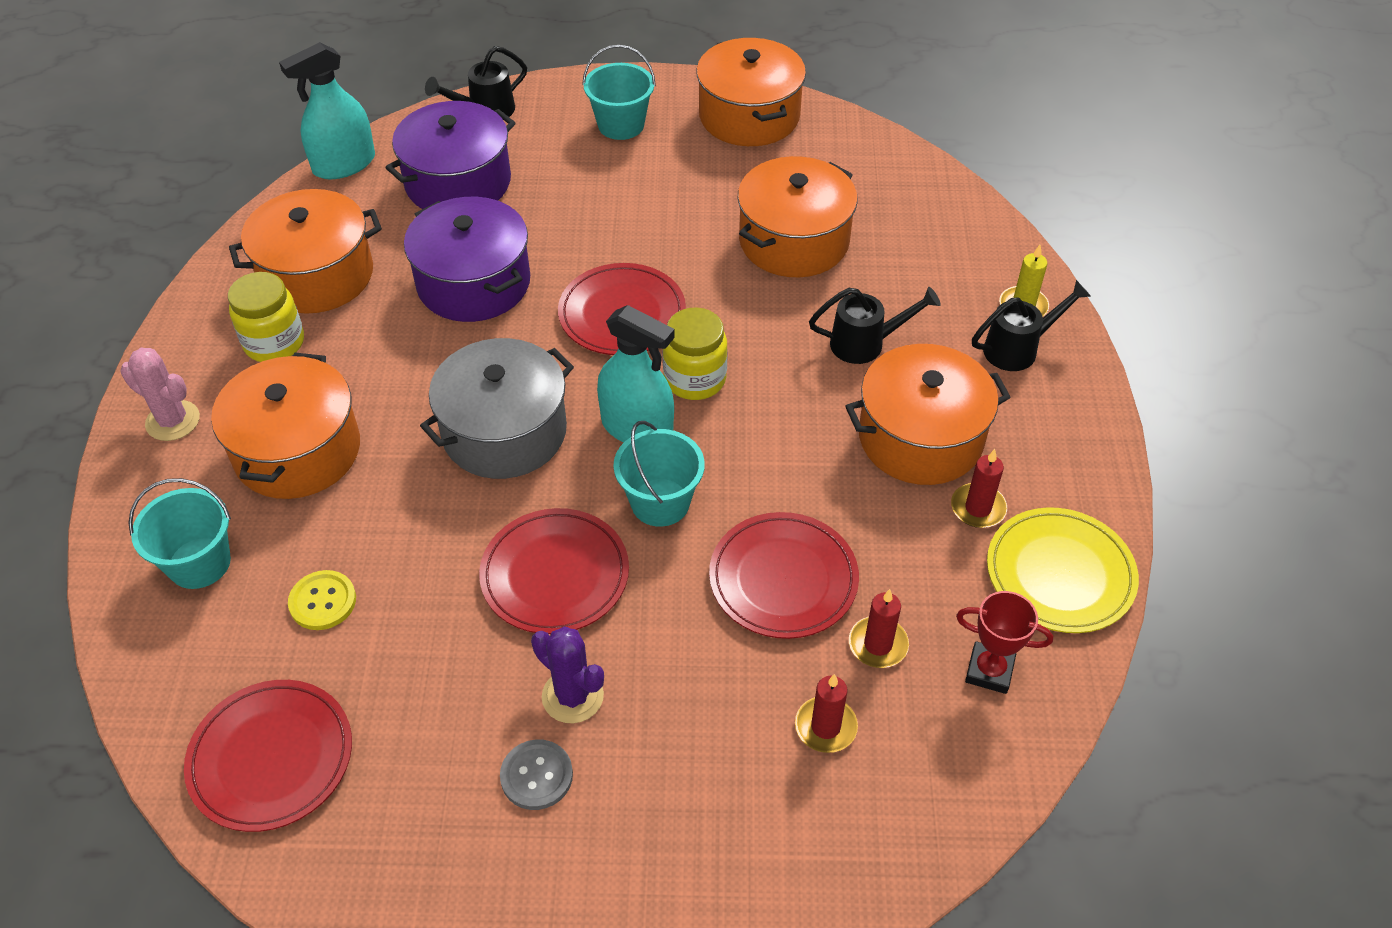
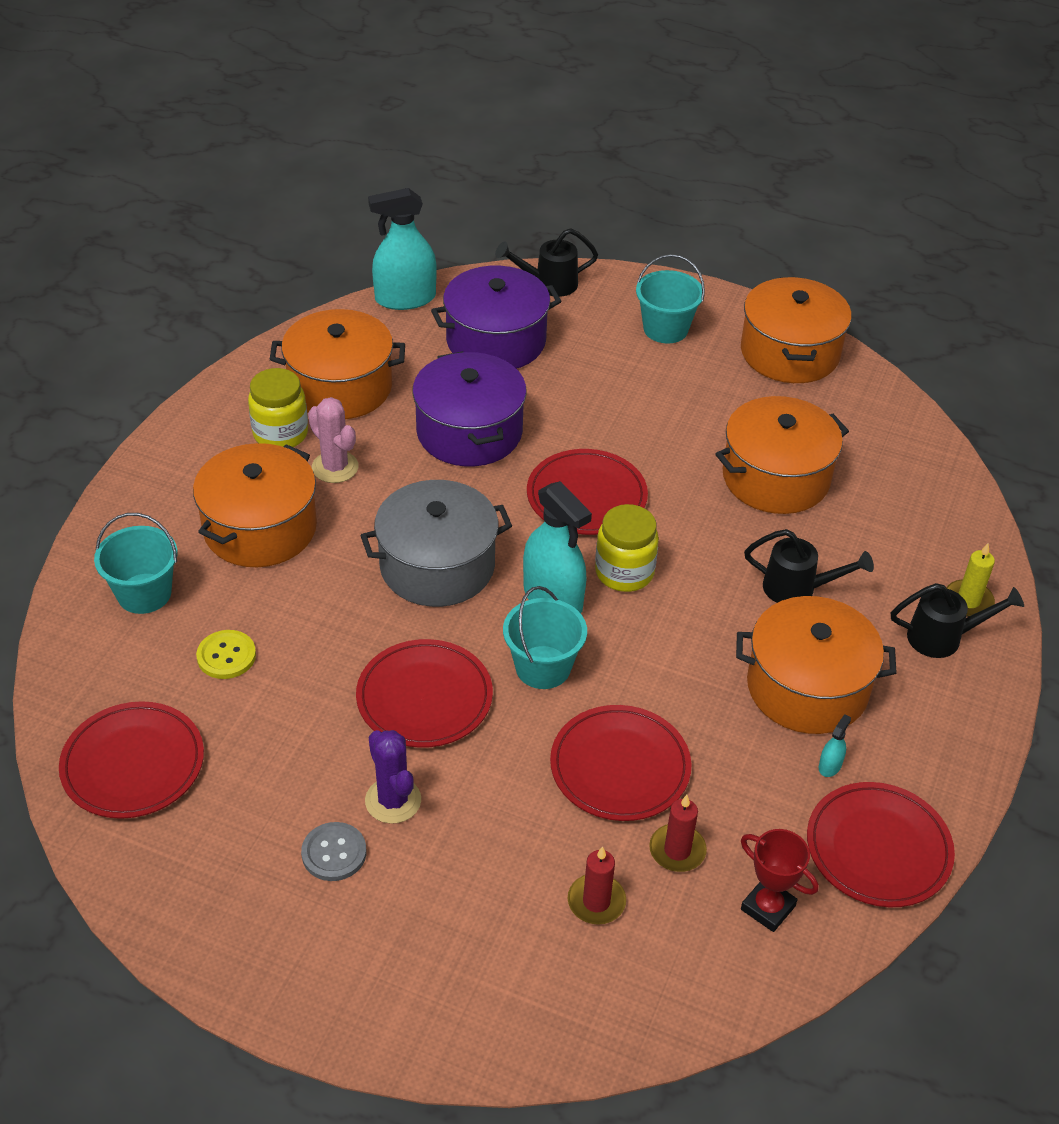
camera: 20 degrees right, 5 degrees down
(173, 421) = (172, 473): pink cactus -> pink cactus (335, 467)
(978, 508) = (830, 766): red candle -> turquoise spray bottle
(1060, 574) = (878, 848): yellow plate -> red plate

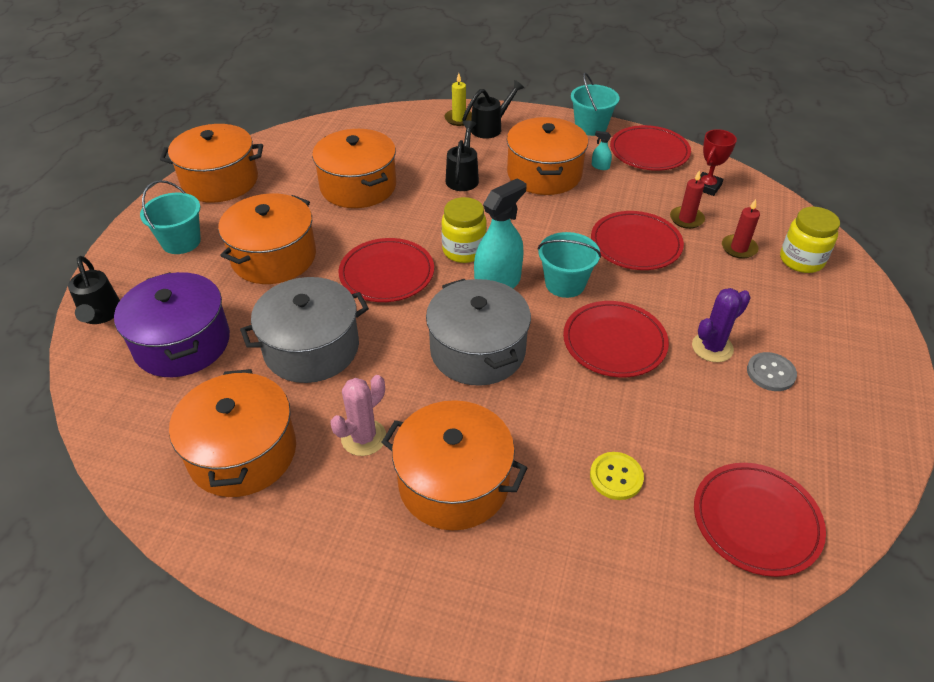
camera: 95 degrees left, 0 degrees up
(144, 593) = (560, 564): turquoise bucket -> turquoise bucket (591, 127)
(280, 434) = (316, 491): yellow jar -> yellow jar (801, 260)
(405, 298) = (100, 419): turquoise spray bottle -> none
(469, 432) = (311, 348): purple pot -> grey pot
(629, 402) = (274, 257): none -> orange pot
(943, 637) = (490, 128): black watering can -> black watering can turned 60 degrees clockwise

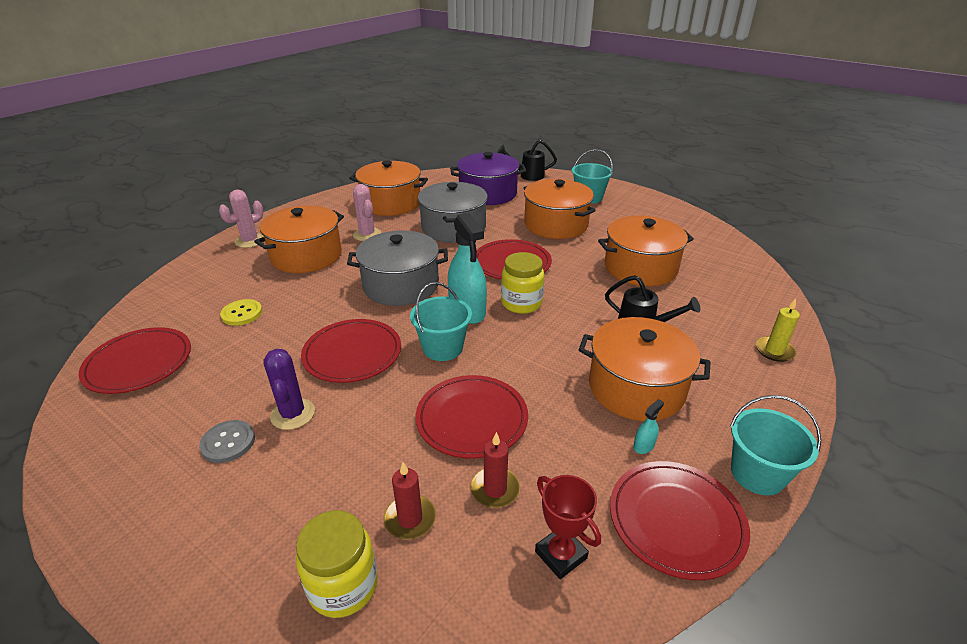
camera: 110 degrees right, 10 degrees down
(220, 181) = (663, 213): orange pot -> none
(441, 593) = (250, 241): none -> pink cactus
(490, 128) = (752, 371): black watering can -> none

